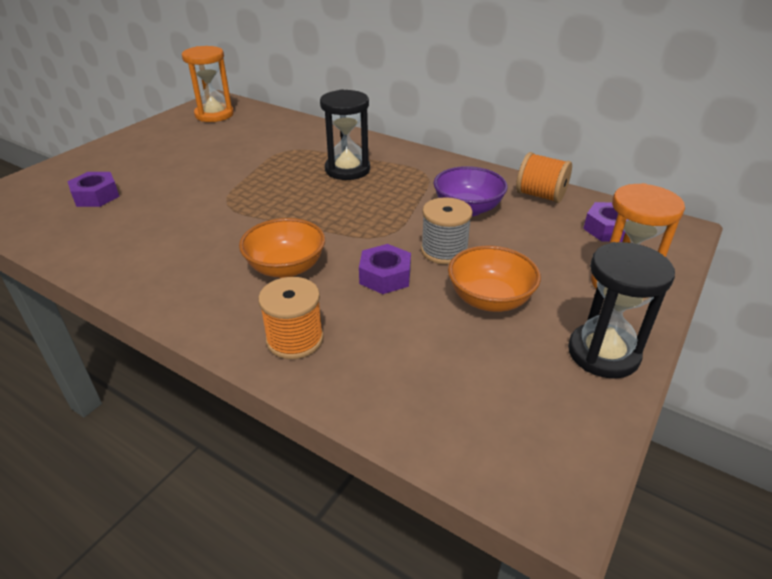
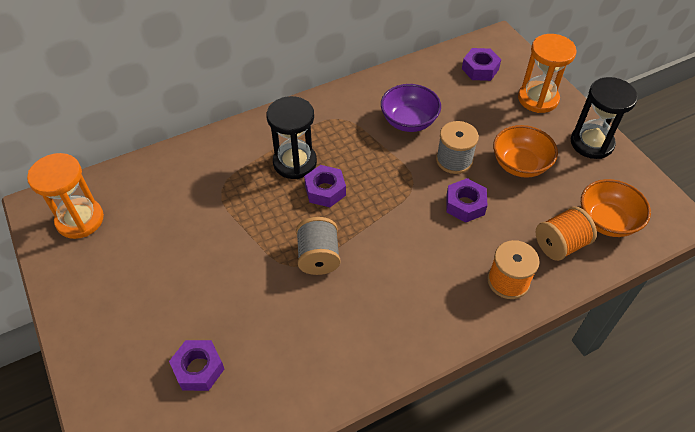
camera: 60 degrees left, 15 degrees up
(245, 212) = (318, 257): none -> grey spool
(286, 268) = (420, 257): orange bowl -> orange bowl (607, 221)
(328, 192) = (325, 190): none -> purple nut
(540, 195) = (418, 76): orange spool -> orange spool (560, 245)

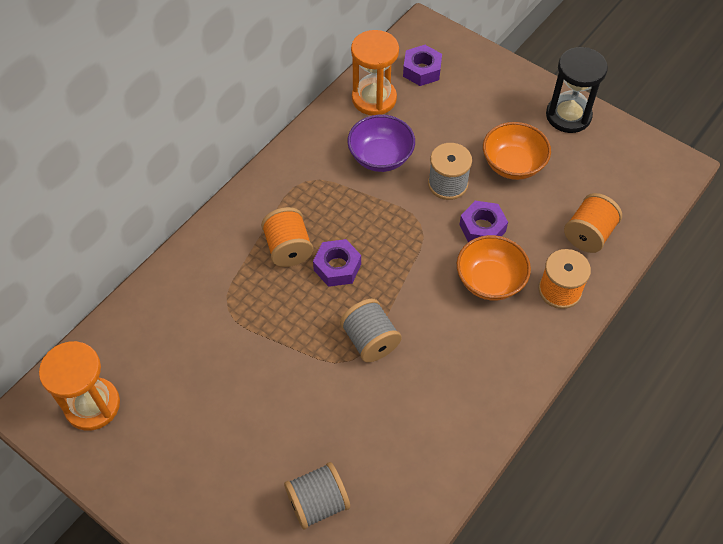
camera: 25 degrees left, 5 degrees up
(198, 369) = (318, 503): purple nut -> grey spool
(295, 162) = (288, 248): black hourglass -> orange spool
(538, 99) = (495, 84): orange hourglass -> orange hourglass (374, 99)
(607, 221) = (618, 193): orange bowl -> orange bowl (490, 281)

